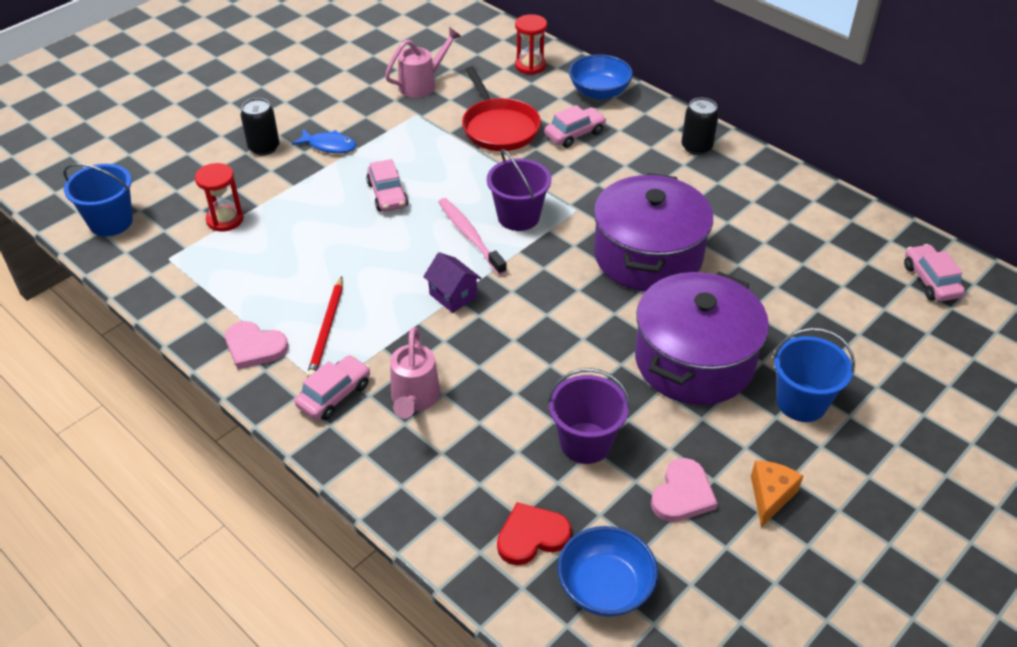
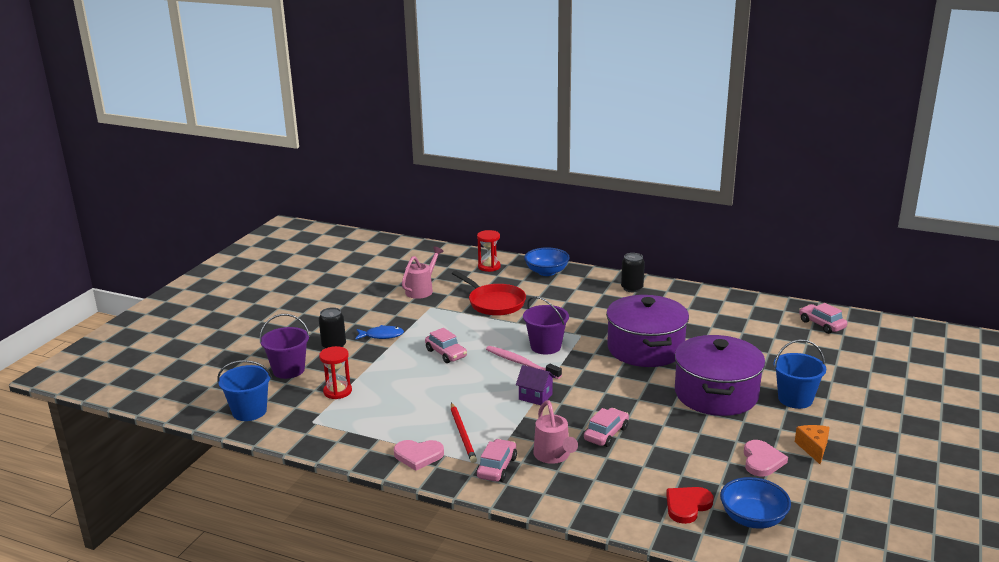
camera: 20 degrees left, 20 degrees down
(575, 134) = (548, 296): pink car -> pink car (606, 434)
(585, 443) = (682, 451): purple bucket -> purple bucket (288, 370)

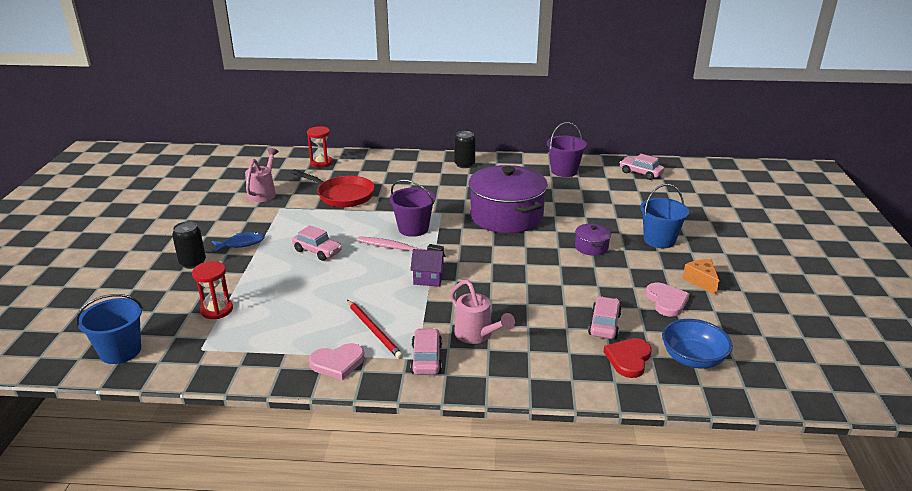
camera: 20 degrees left, 5 degrees up
(288, 370) = (150, 296): purple bucket -> purple bucket (564, 171)
(546, 272) = (379, 160): blue bowl -> none
(606, 434) = (515, 303): pink car -> pink car (604, 324)
(716, 394) = (591, 247): purple pot -> purple pot, size x0.43

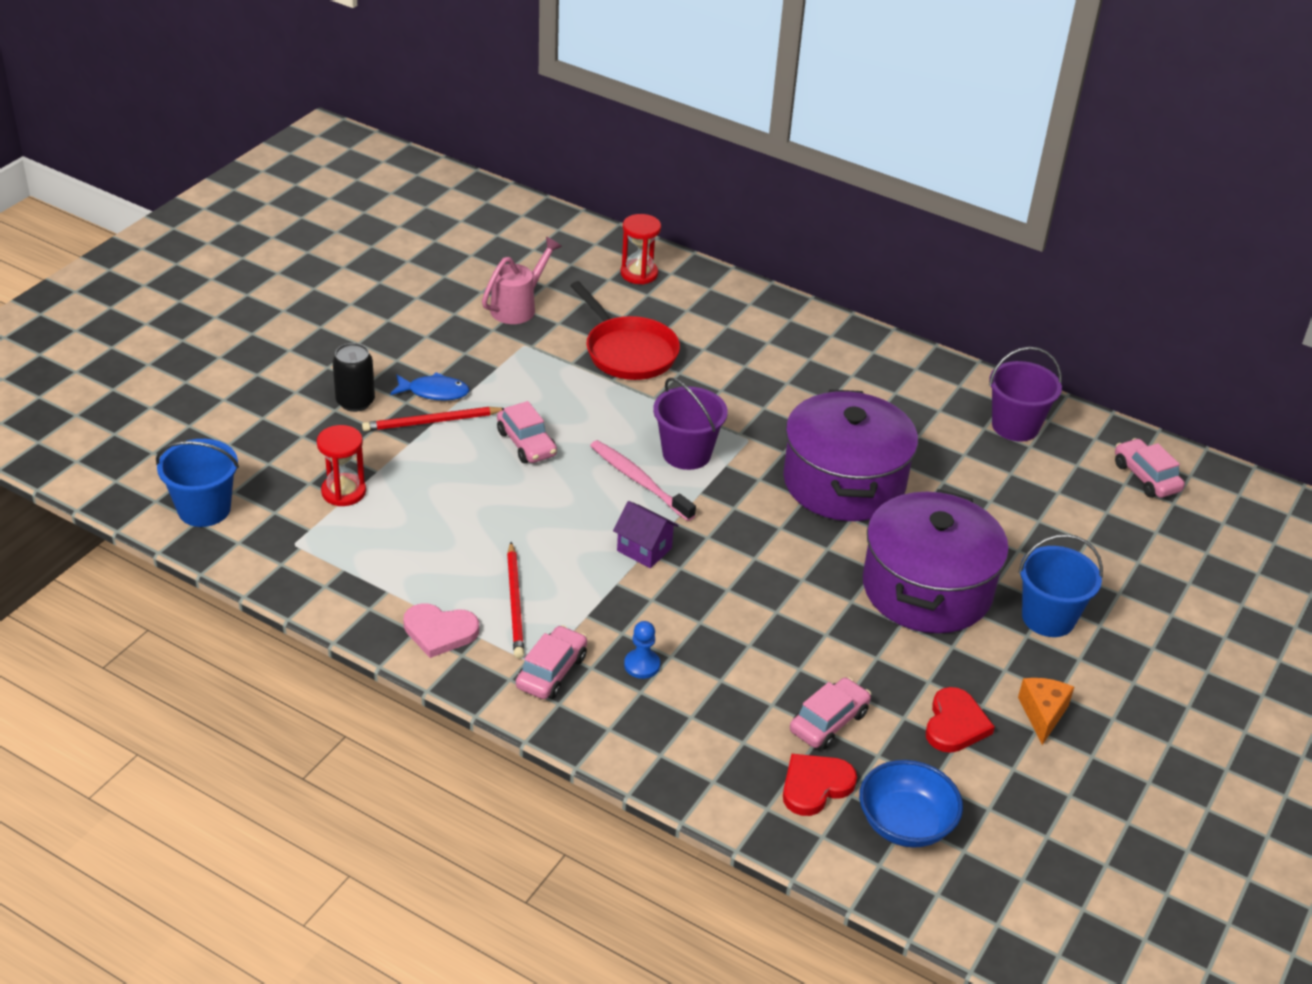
camera: 25 degrees right, 10 degrees up
(250, 258) = (431, 422): none -> red pencil
(464, 164) = (860, 354): black can -> none
(477, 335) = (642, 665): pink watering can -> blue pawn
(591, 247) = (927, 589): purple pot -> purple pot, size x2.35
(666, 301) = (955, 724): pink heart -> red heart

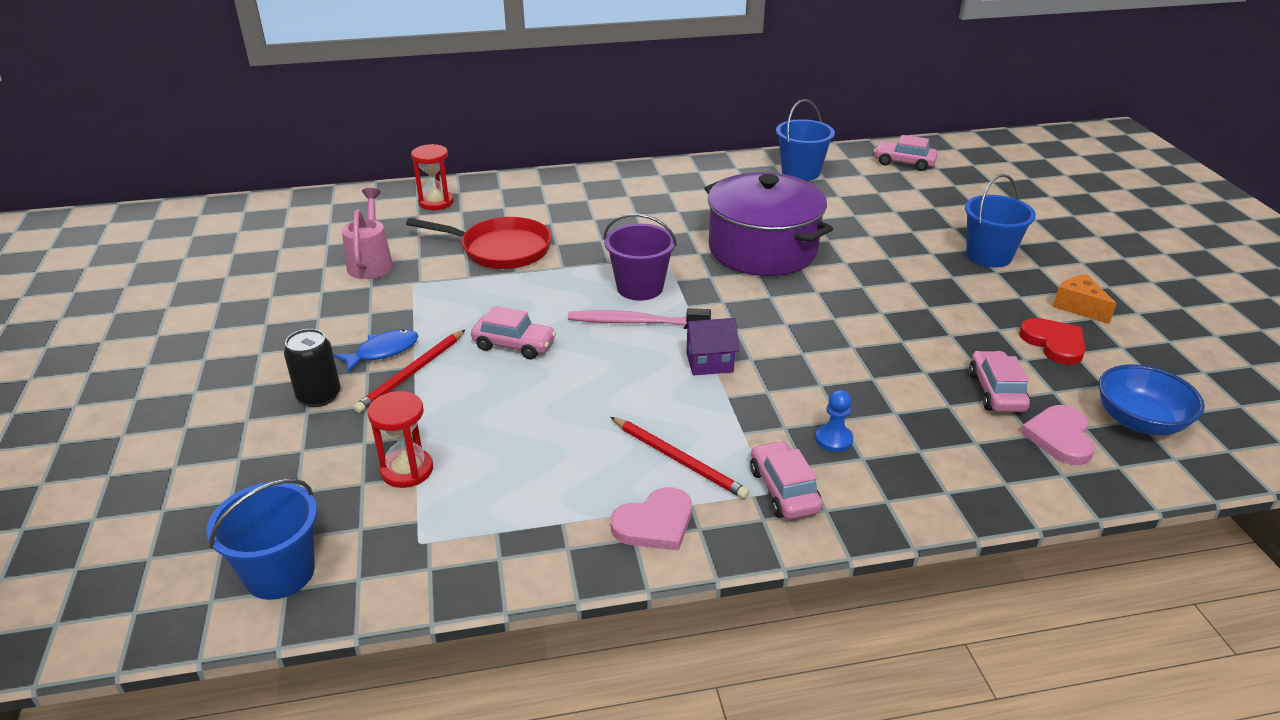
camera: 40 degrees left, 5 degrees down
(815, 786) = (1060, 437): red heart -> pink heart
(927, 589) = (907, 279): purple pot -> none
(1015, 426) = (800, 172): purple bucket -> blue bucket

